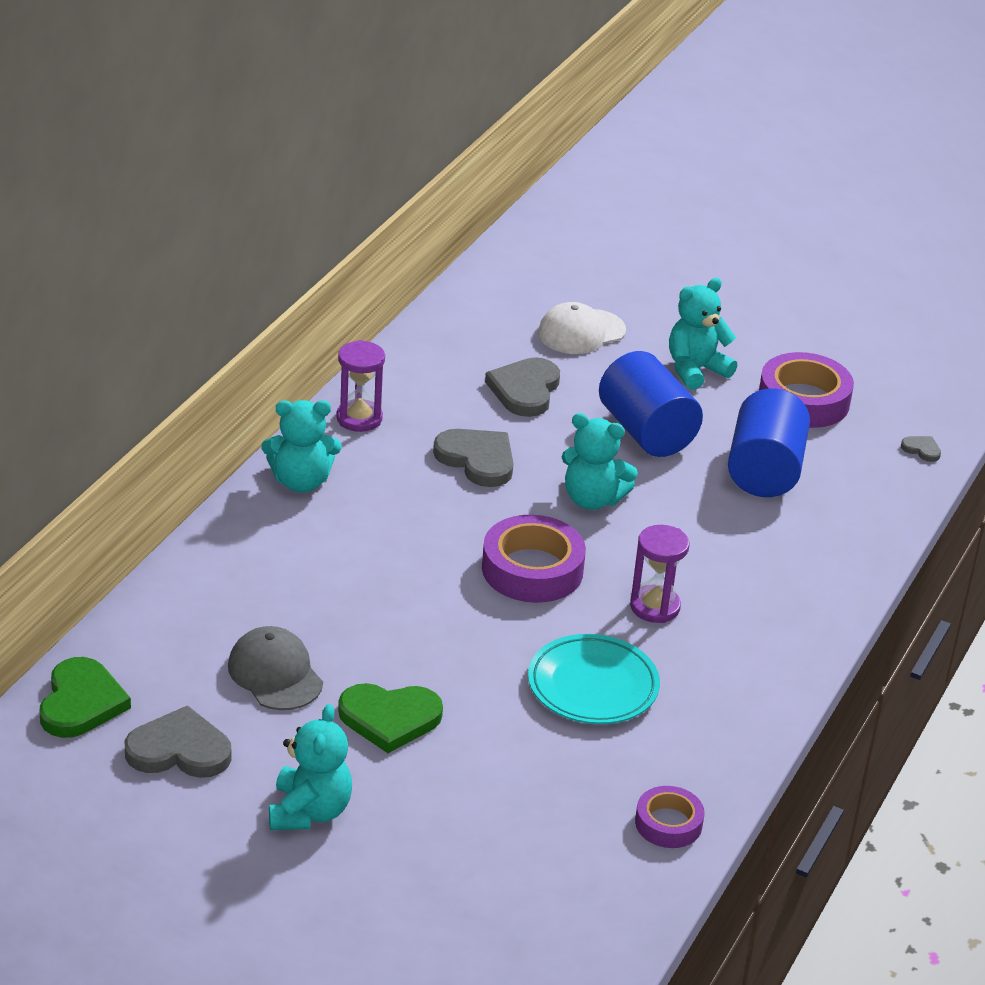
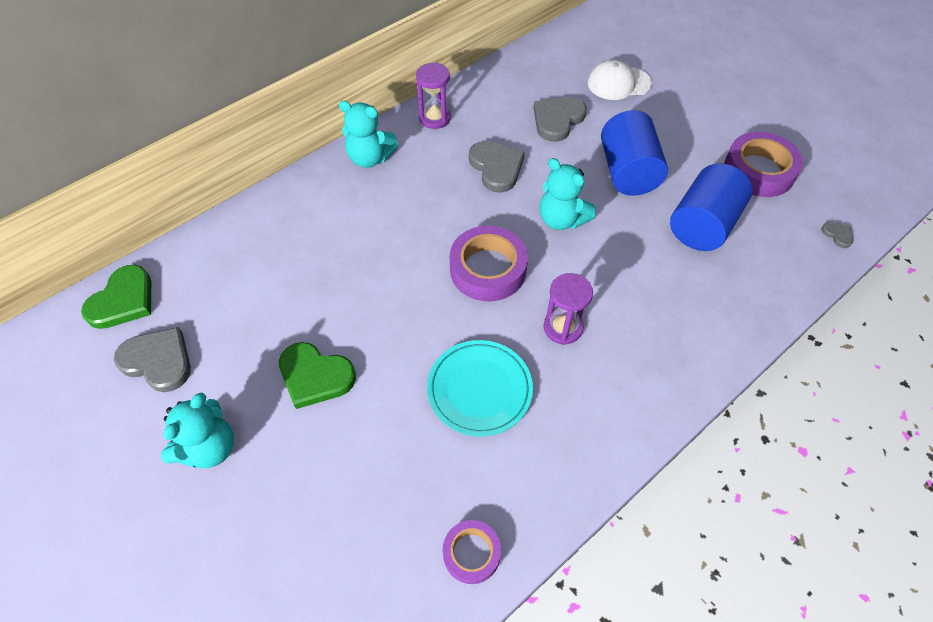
camera: 25 degrees right, 20 degrees up
(275, 674) = (261, 312): grey cap -> none
(695, 370) = (687, 129): turquoise teddy bear -> none

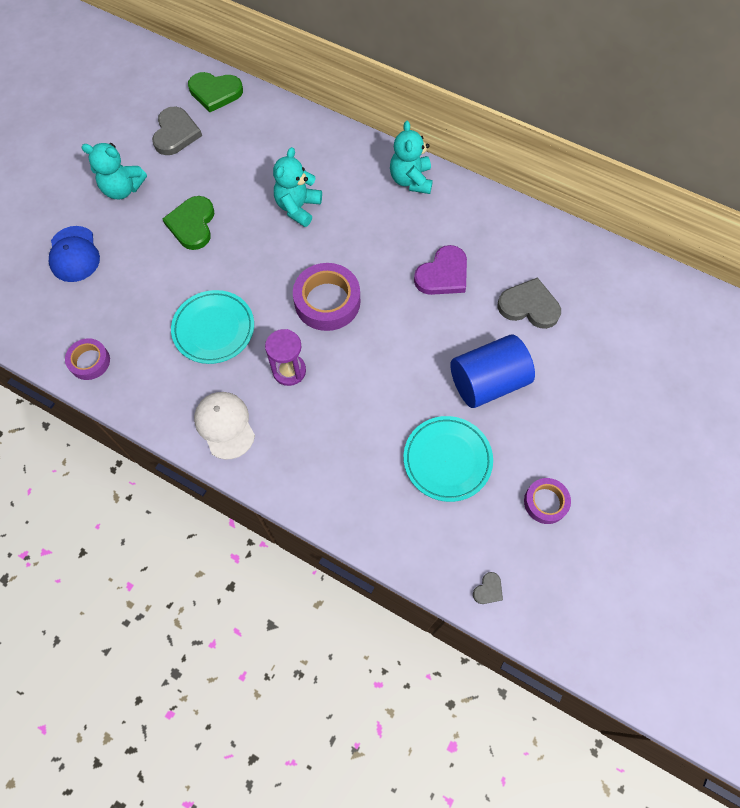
camera: 70 degrees right, 10 degrees up
(285, 539) = (74, 254): none -> blue cap
(435, 118) = (481, 209): purple hourglass -> none
(496, 167) = (443, 274): grey heart -> purple heart
(561, 219) = (404, 341): turquoise teddy bear -> turquoise teddy bear (298, 207)
(618, 83) = (612, 347): white cap -> white cap (225, 425)
(702, 225) = (447, 460): blue cylinder -> turquoise plate
(758, 171) = (545, 502): purple tape -> purple tape, size x0.59

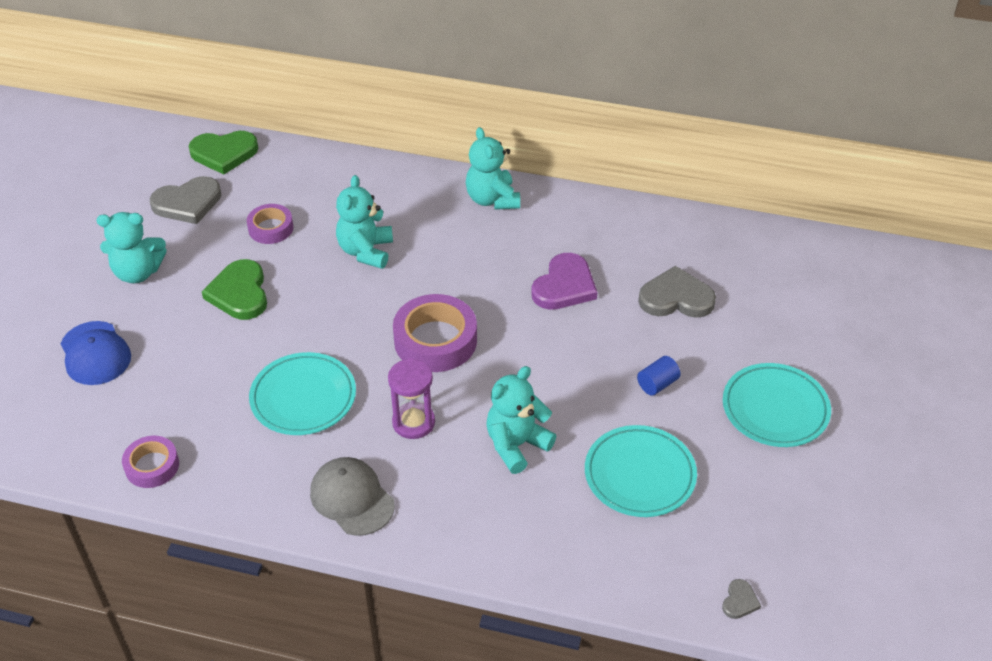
camera: 15 degrees left, 20 degrees down
(175, 133) = (187, 203): grey heart -> grey heart turned 75 degrees clockwise
(225, 425) = (352, 498): white cap -> grey cap
(361, 410) = (516, 445): none -> turquoise teddy bear
(488, 382) = (657, 384): blue cylinder -> blue cylinder, size x0.43
(545, 502) = (771, 493): purple tape -> purple tape (271, 228)
(574, 427) = (775, 409): none -> turquoise plate

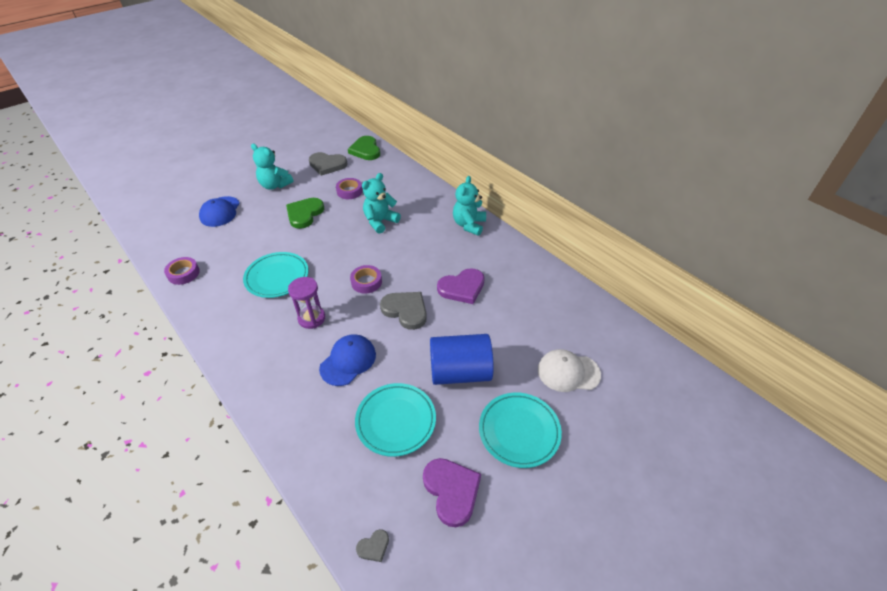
camera: 35 degrees right, 0 degrees up
(224, 153) = (365, 150): green heart -> green heart turned 45 degrees clockwise
(352, 498) = (243, 340): grey cap -> none
(435, 340) = (366, 282): purple tape -> purple tape, size x0.59
(516, 445) = (348, 361): turquoise teddy bear -> blue cap
(657, 384) = (460, 372): blue cylinder -> blue cylinder, size x2.35
(676, 298) = (520, 327): grey heart -> grey heart (405, 310)
(764, 505) = (452, 491): none -> purple heart
(769, 320) = (568, 372): none -> white cap

